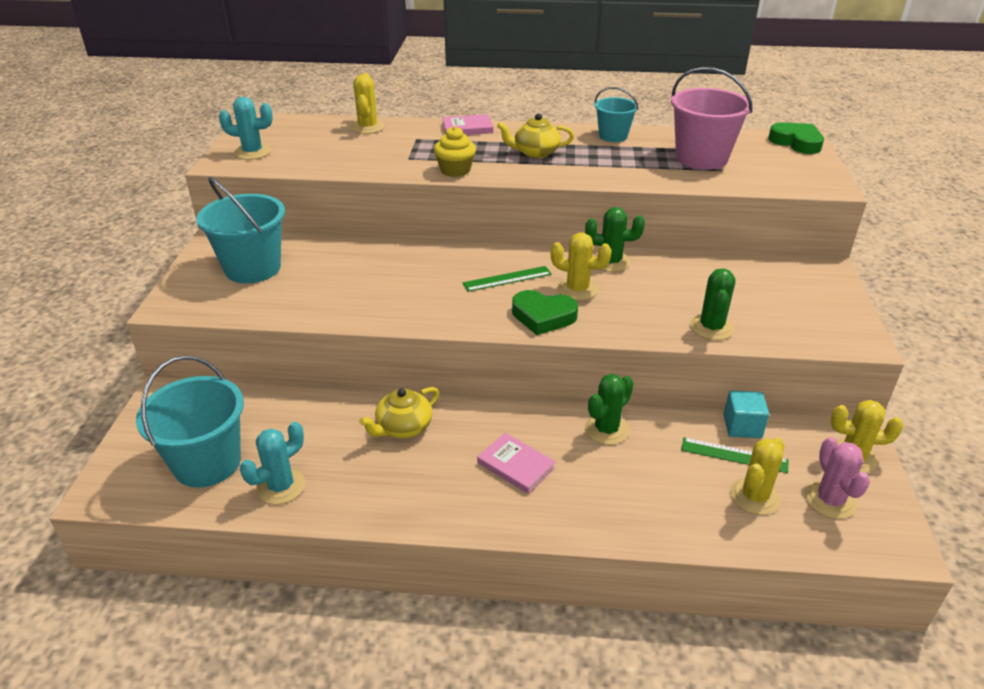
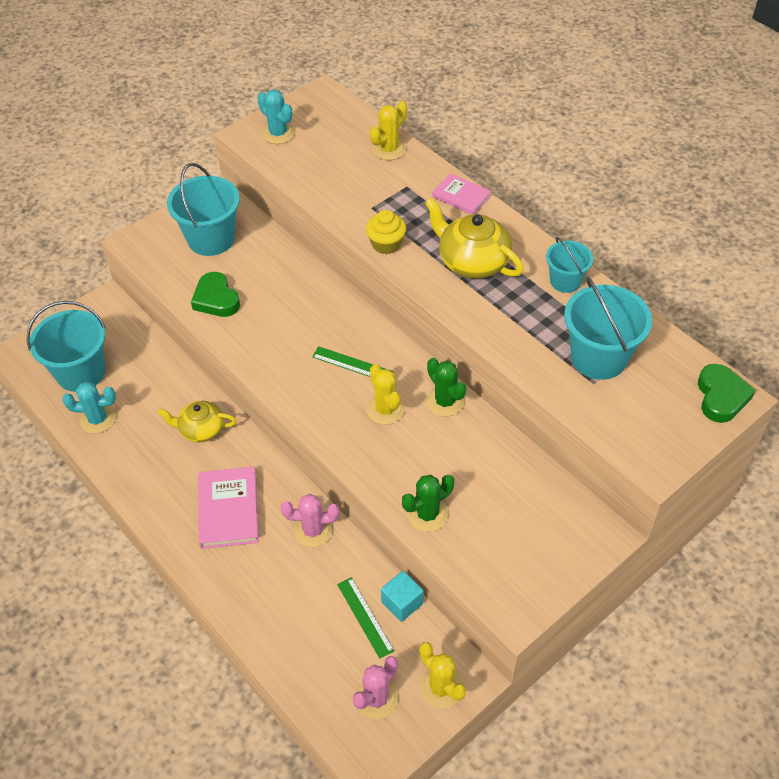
camera: 45 degrees right, 15 degrees up
(516, 465) = (228, 510): pink book -> pink book, size x1.56
(535, 153) = (472, 261): yellow teapot -> yellow teapot, size x1.54
(543, 316) = (330, 416): green heart -> green heart (216, 299)
(606, 429) = (313, 530): green cactus -> pink cactus
(701, 158) = (598, 357): pink bucket -> turquoise bucket
(754, 496) = (334, 653): yellow cactus -> none

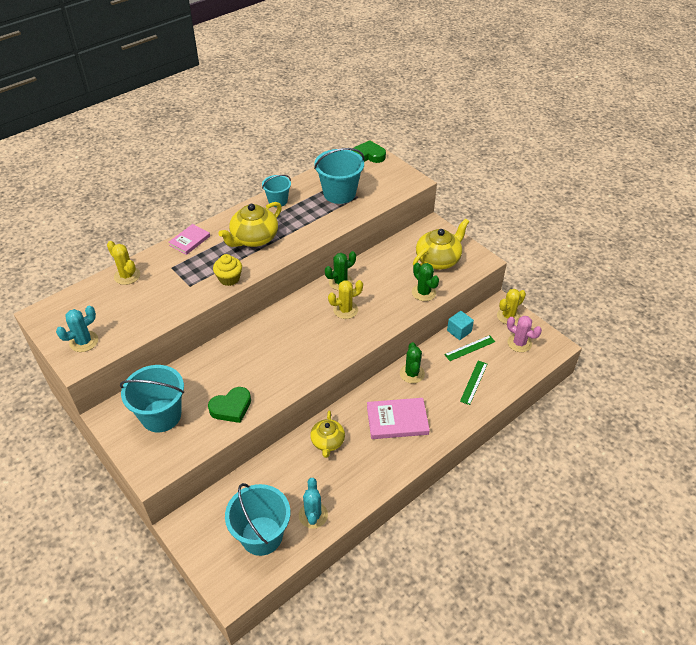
camera: 90 degrees left, 5 degrees down
(313, 530) = (412, 373): pink cactus -> green cactus
(352, 364) = (306, 326): green ruler -> green ruler (473, 382)
(511, 540) = (438, 259): none -> yellow teapot

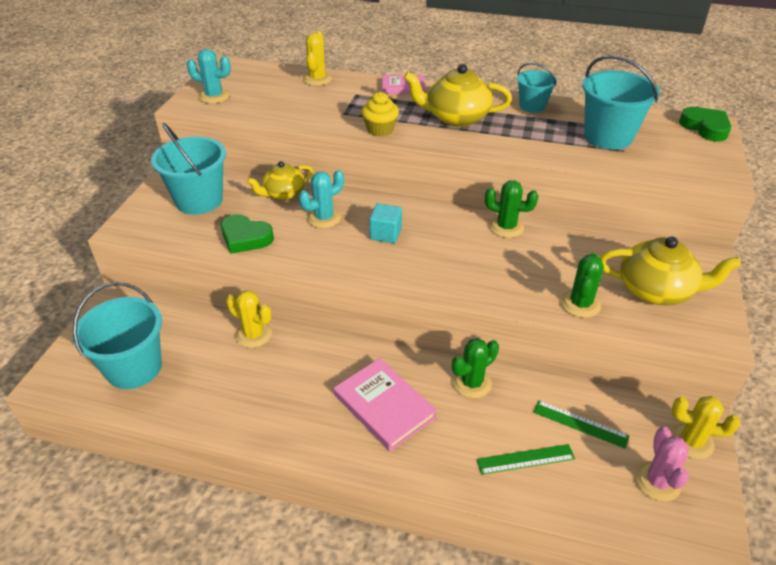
camera: 55 degrees right, 5 degrees down
(313, 515) = (186, 397): turquoise cactus -> turquoise cactus (324, 218)
(327, 442) = (298, 357): yellow teapot -> yellow teapot (283, 193)
(345, 310) = (469, 251): yellow cactus -> yellow cactus (253, 334)
(459, 331) = (595, 396): turquoise cube -> turquoise cube (385, 234)

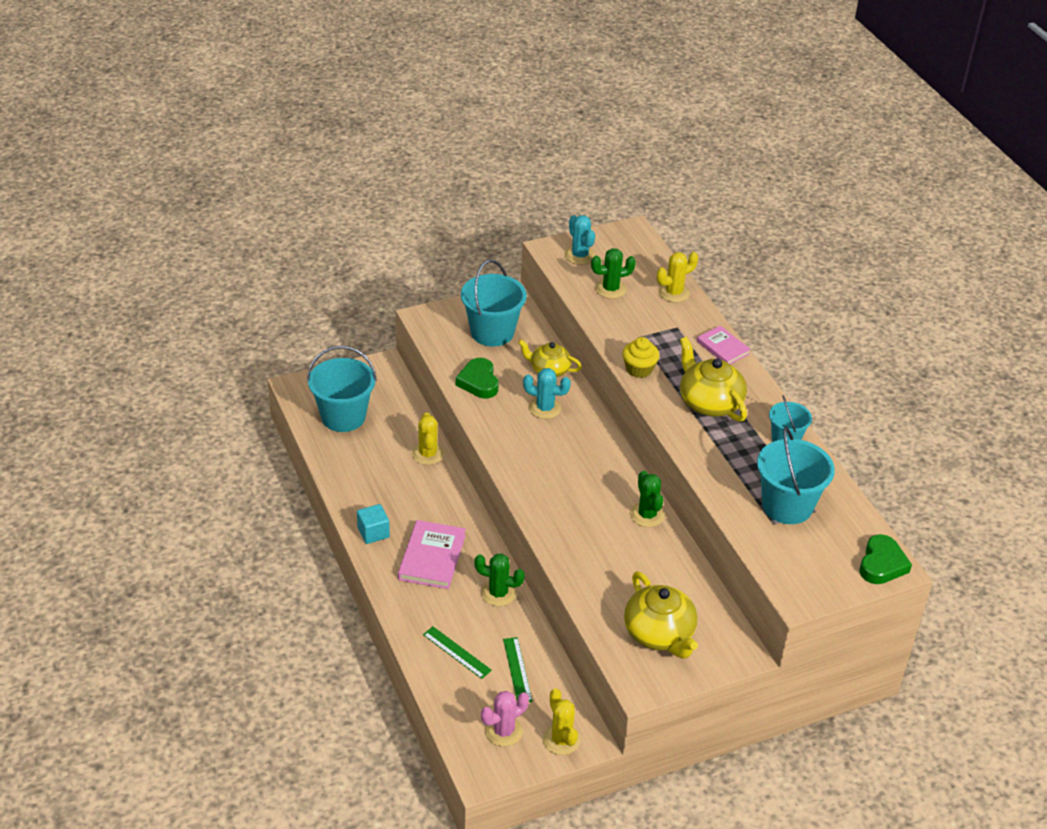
camera: 50 degrees right, 0 degrees up
(385, 234) = (563, 451): turquoise cube -> turquoise cube (373, 532)
(580, 304) = (595, 595): green cactus -> green cactus (610, 289)

